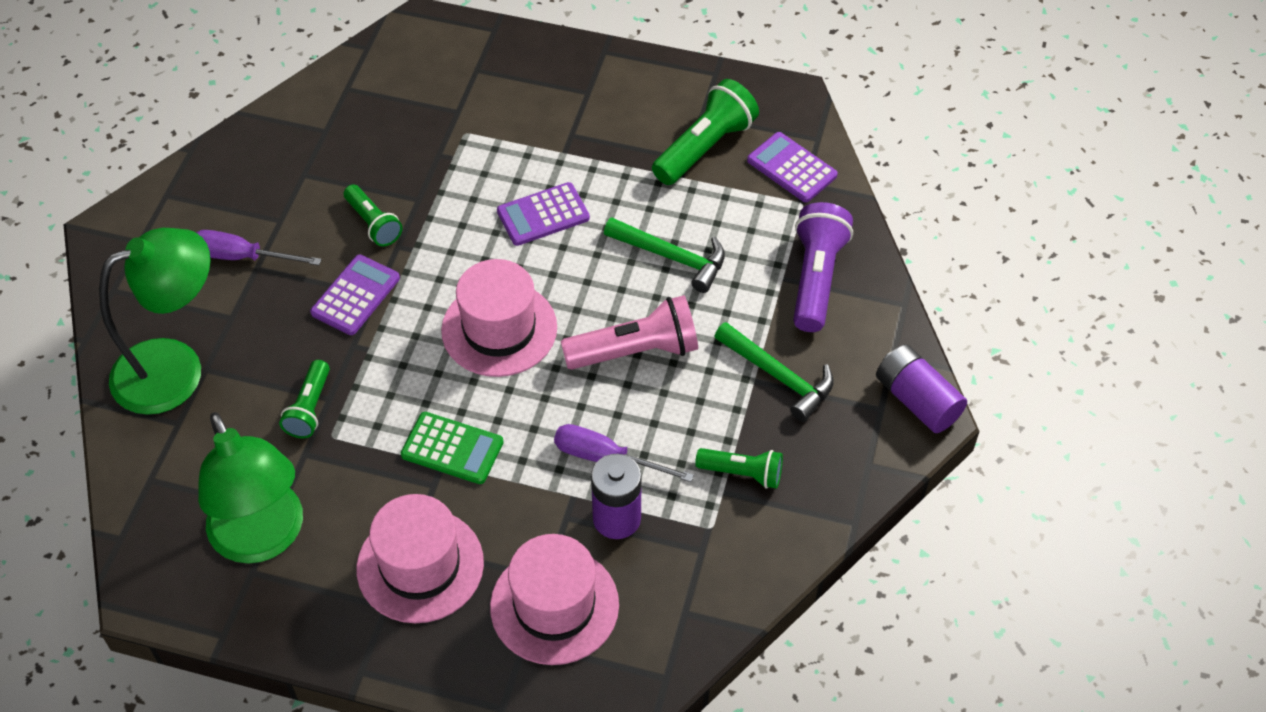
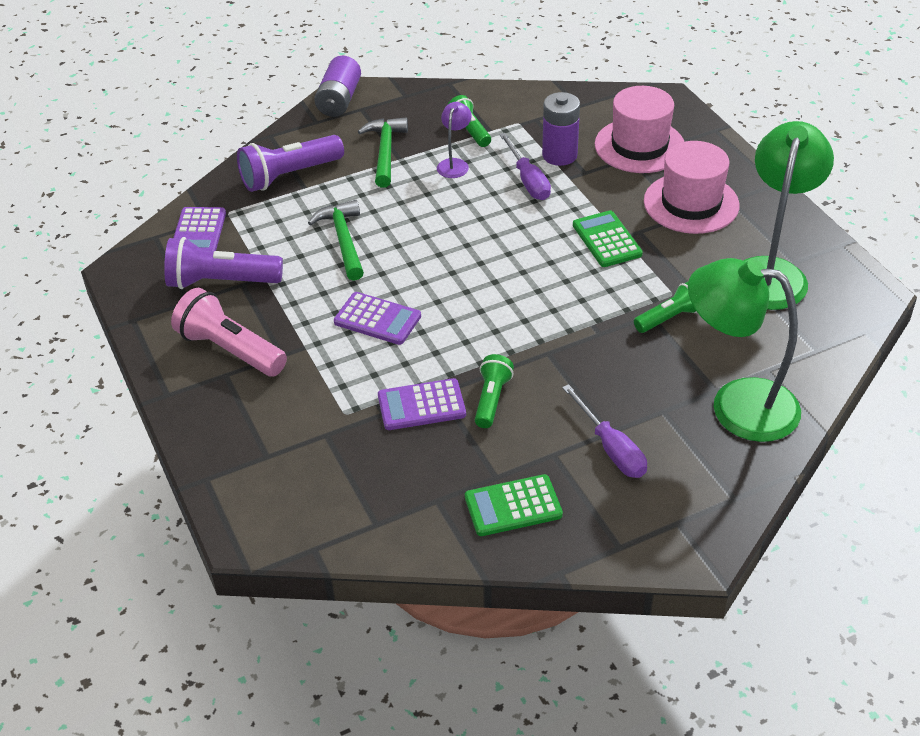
camera: 130 degrees left, 10 degrees down
(268, 165) = (513, 506): none -> green calculator
(355, 295) = (562, 362): purple calculator -> purple calculator (421, 405)
(499, 329) = (498, 277): pink hat -> none
(635, 351) = (438, 212): pink flashlight -> pink flashlight (230, 350)
(697, 418) = (454, 164): none -> purple lamp
(705, 147) = (221, 282): green flashlight -> purple flashlight

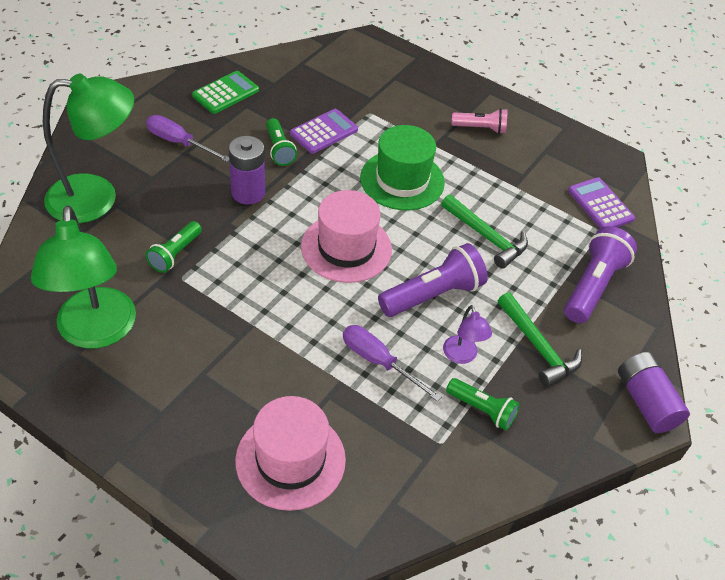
camera: 145 degrees right, 5 degrees up
(221, 282) = (539, 172): purple flashlight -> purple flashlight (433, 295)
(230, 350) = (480, 128): pink flashlight -> pink flashlight, size x0.61
(377, 319) = (402, 180): purple calculator -> green hat
(559, 155) = (368, 410): purple battery -> purple battery (248, 193)
(606, 240) = (265, 316): green calculator -> none
(691, 203) = (201, 392): pink hat -> pink hat (346, 248)

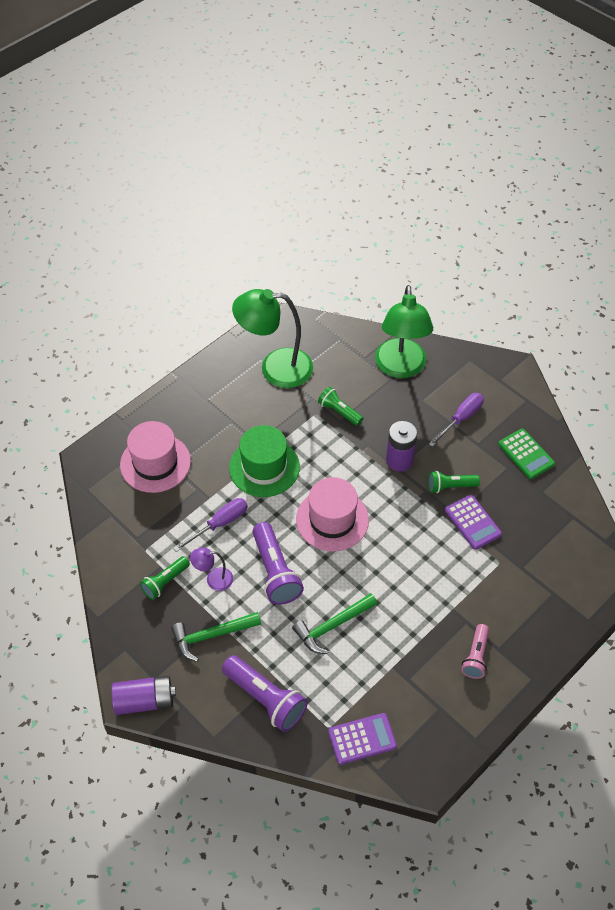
camera: 105 degrees right, 5 degrees up
(402, 180) = (407, 574): green hat -> green hat (264, 467)

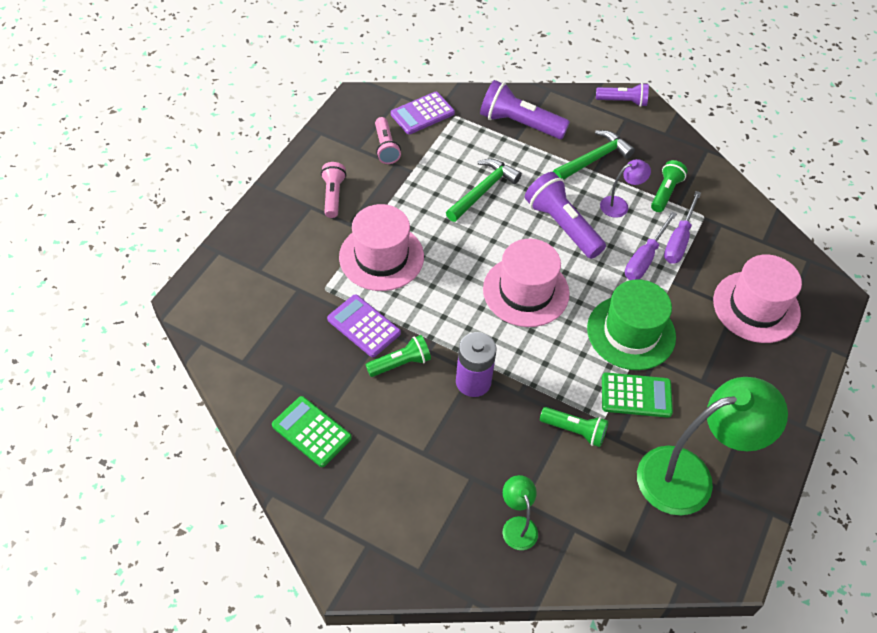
camera: 160 degrees right, 0 degrees up
(145, 701) = (623, 101): purple battery -> purple flashlight
(284, 423) = (636, 395): none -> green calculator
(400, 368) = (517, 525): green lamp -> green lamp, size x0.45
(412, 702) = (385, 147): none -> pink flashlight
(444, 580) = (381, 257): none -> pink hat
(461, 418) = (409, 463): purple screwdriver -> purple screwdriver (679, 240)

